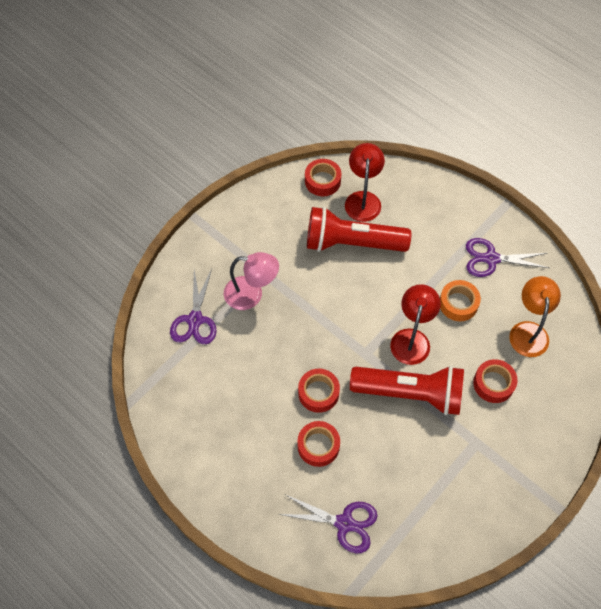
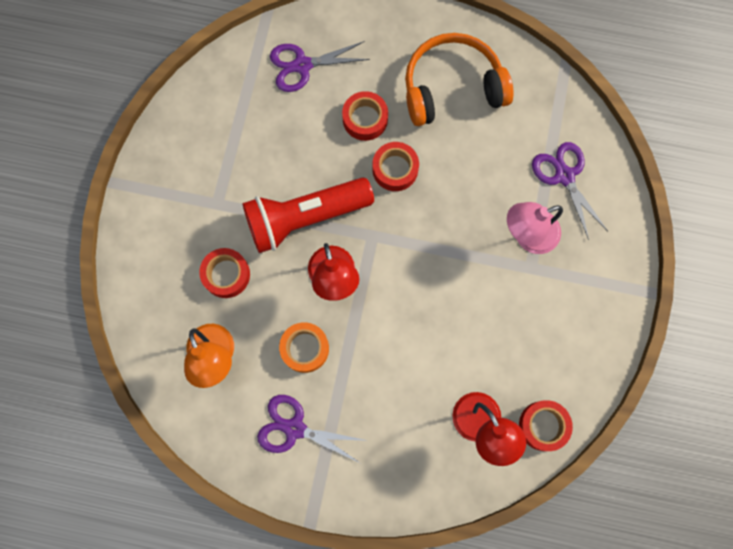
camera: 150 degrees right, 15 degrees up
(232, 433) = (452, 87): none -> orange headphones
(352, 243) = (460, 359): red flashlight -> none
(491, 259) = (294, 428): purple scissors -> purple scissors turned 135 degrees counterclockwise

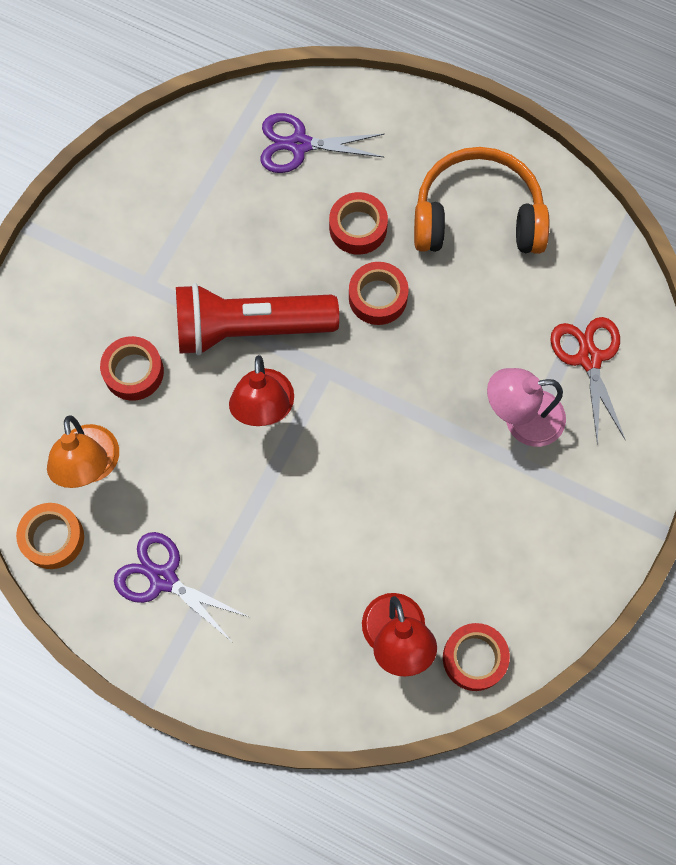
camera: 15 degrees right, 5 degrees down
(305, 348) = (203, 485): orange tape -> orange tape (53, 538)
(564, 176) = (589, 358): purple scissors -> red scissors

